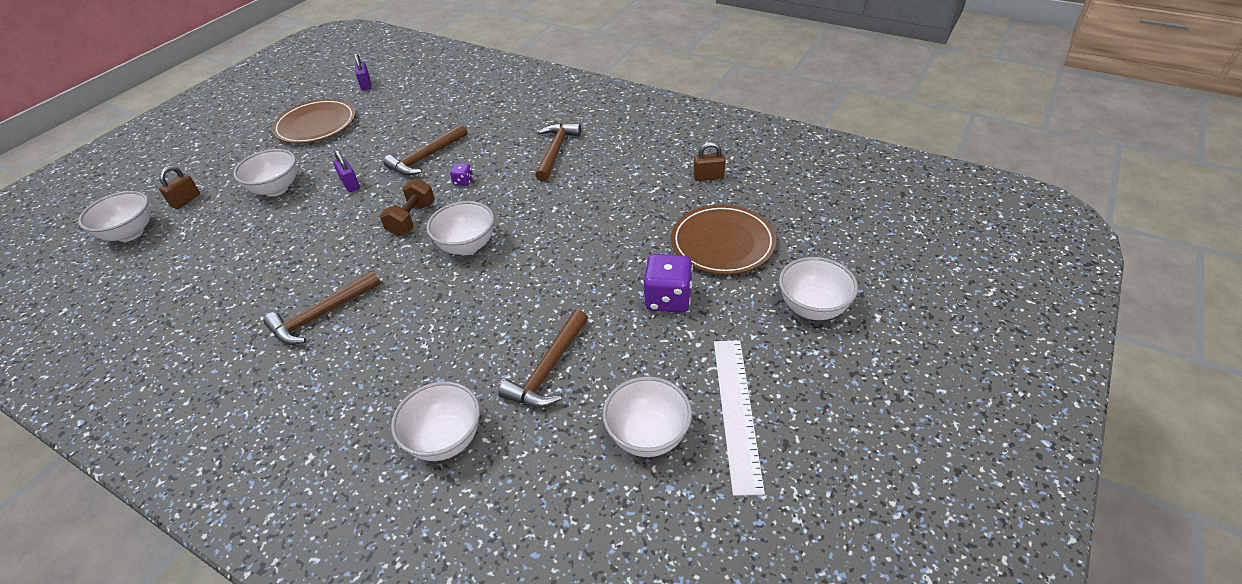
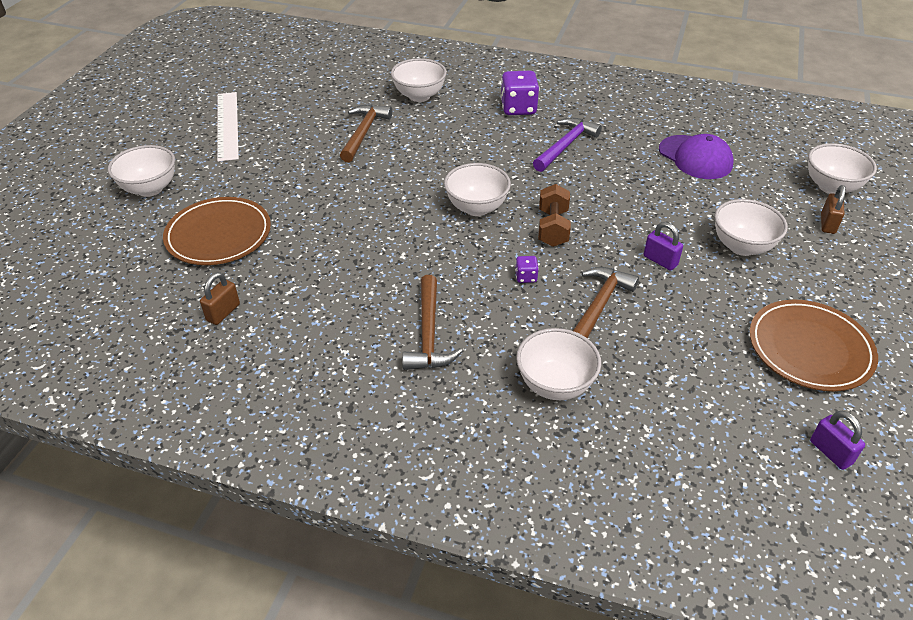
camera: 165 degrees right, 0 degrees up
(205, 281) = (695, 157): none -> purple cap
(321, 315) = (565, 146): brown hammer -> purple hammer
(648, 436) = (288, 109): white bowl -> white bowl (555, 384)
(668, 299) = (274, 183): purple dice -> purple dice (518, 108)
(708, 177) = (223, 312): brown padlock -> brown padlock turned 45 degrees counterclockwise

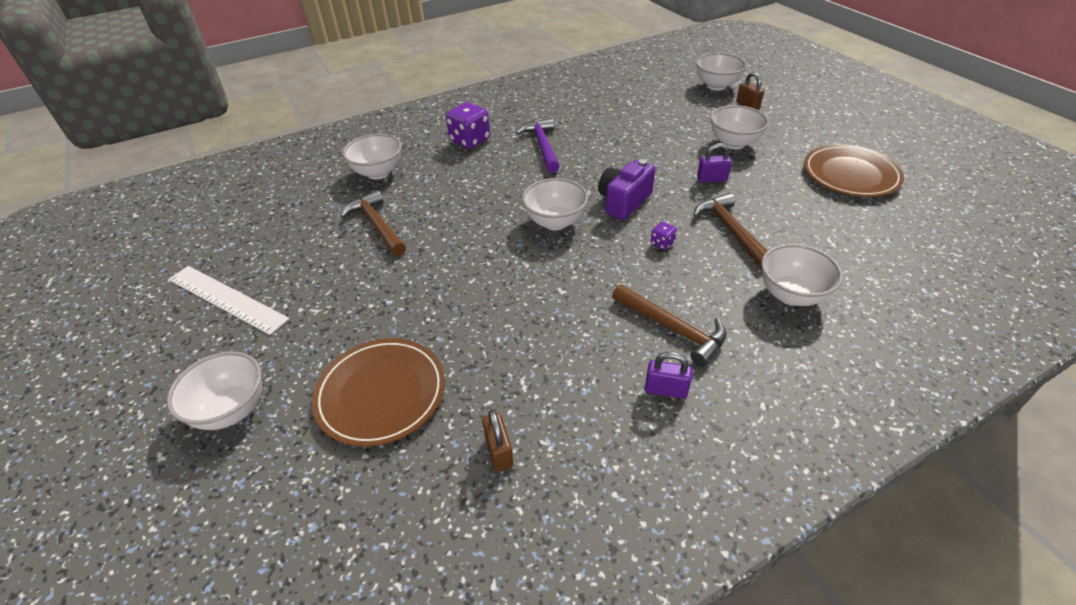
camera: 45 degrees left, 0 degrees up
(552, 228) = (624, 202): brown dumbbell -> purple camera
(695, 157) = (627, 109): purple cap -> none
(830, 452) = (945, 219): purple padlock -> purple padlock (666, 390)

